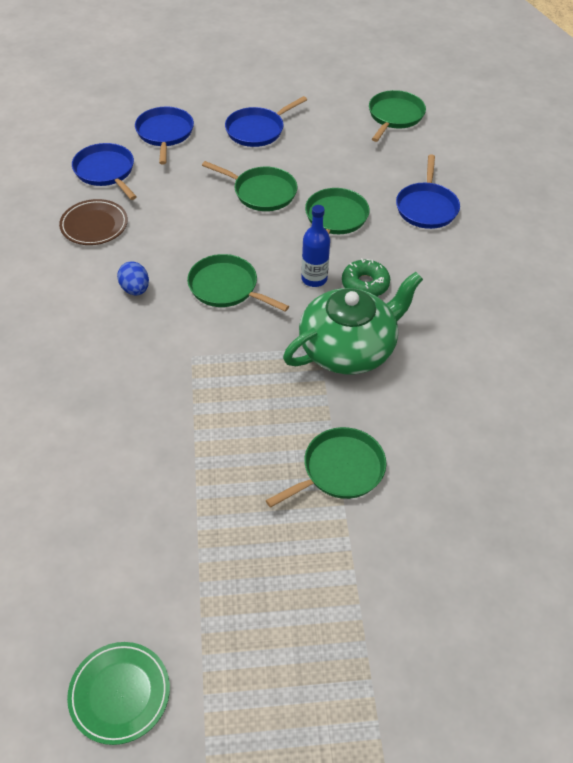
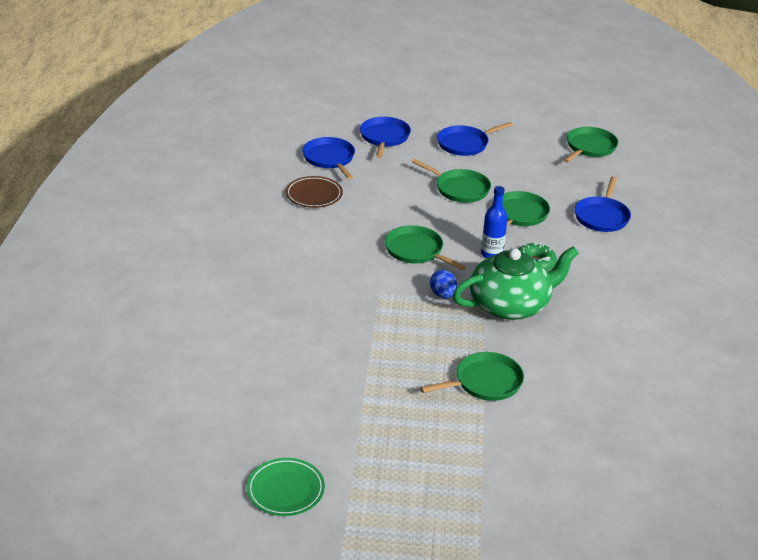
camera: 10 degrees right, 15 degrees down
(135, 289) = (340, 242): blue egg -> blue egg (443, 295)

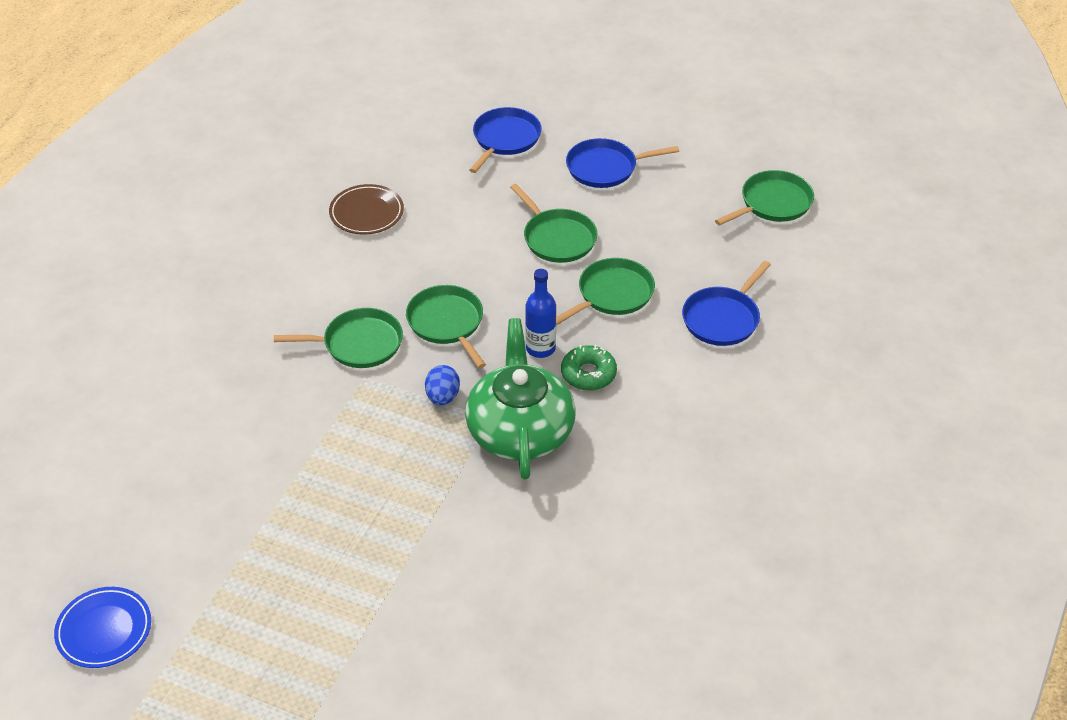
camera: 20 degrees right, 10 degrees up
(285, 490) = (104, 630): green plate -> blue plate
(329, 159) = (417, 160): blue pan -> none
(485, 382) = (421, 538): green pan -> green pan (359, 344)
(510, 305) = (520, 430): green teapot -> green teapot turned 90 degrees counterclockwise

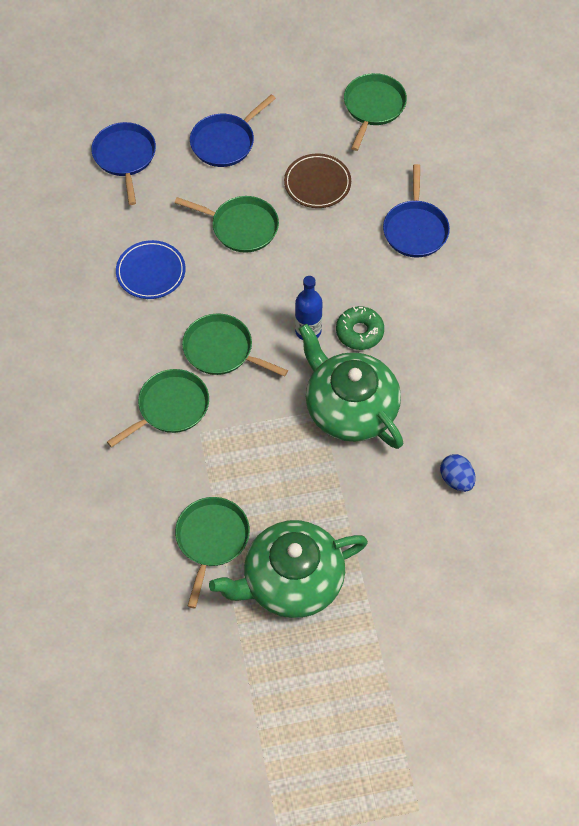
camera: 35 degrees left, 15 degrees up
(104, 630) = (193, 755): blue plate -> blue plate (151, 272)
(329, 541) = (291, 581): none -> green teapot
(366, 213) = (73, 288): brown plate -> brown plate (317, 183)
(442, 397) = (272, 414): blue egg -> blue egg (456, 479)
(612, 294) = (322, 253): green pan -> green pan (211, 539)

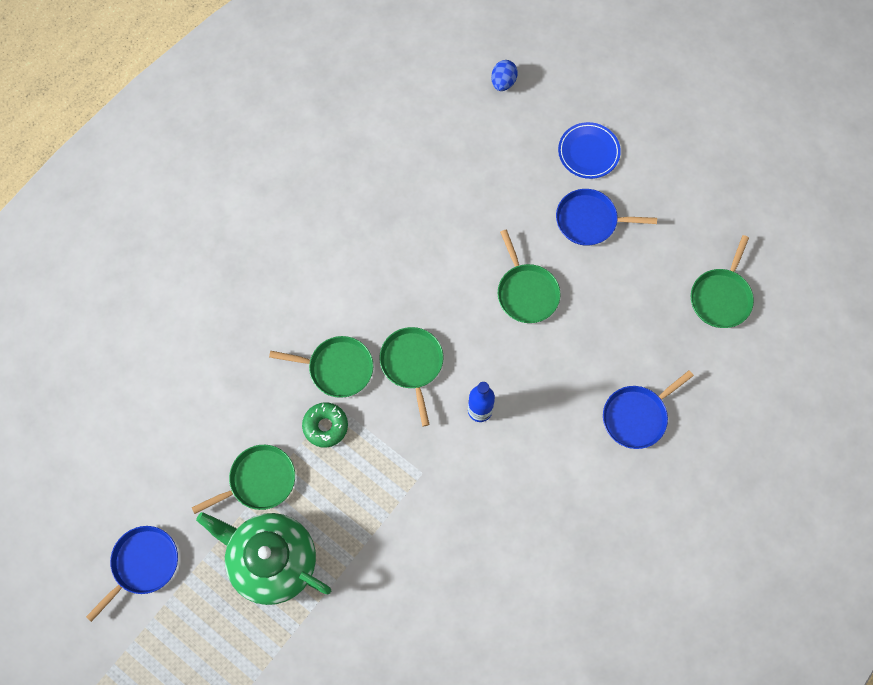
camera: 50 degrees right, 10 degrees up
(125, 157) = (513, 165): blue pan -> blue pan (143, 564)
(151, 272) = (434, 264): blue plate -> blue plate (588, 152)
(317, 183) = (613, 314): brown plate -> none
(350, 408) = (441, 491): green teapot -> none
(359, 332) = (510, 447): green donut -> green donut (325, 426)
(373, 107) = (721, 297): green pan -> green pan turned 135 degrees clockwise
(456, 479) = (446, 614): blue egg -> blue egg (503, 82)

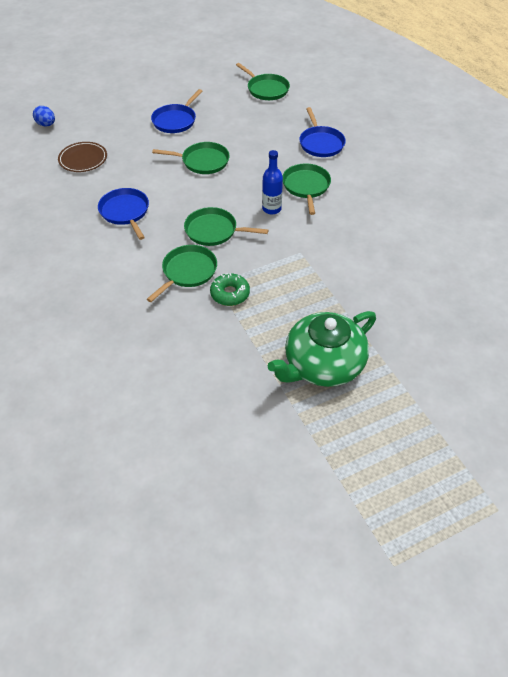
camera: 65 degrees left, 20 degrees down
(143, 564) = (279, 461): blue pan -> blue pan (125, 212)
(259, 480) = (249, 350): green pan -> green pan (306, 186)
(462, 160) = (83, 159): none -> brown plate
(588, 152) = (129, 107): blue plate -> none

